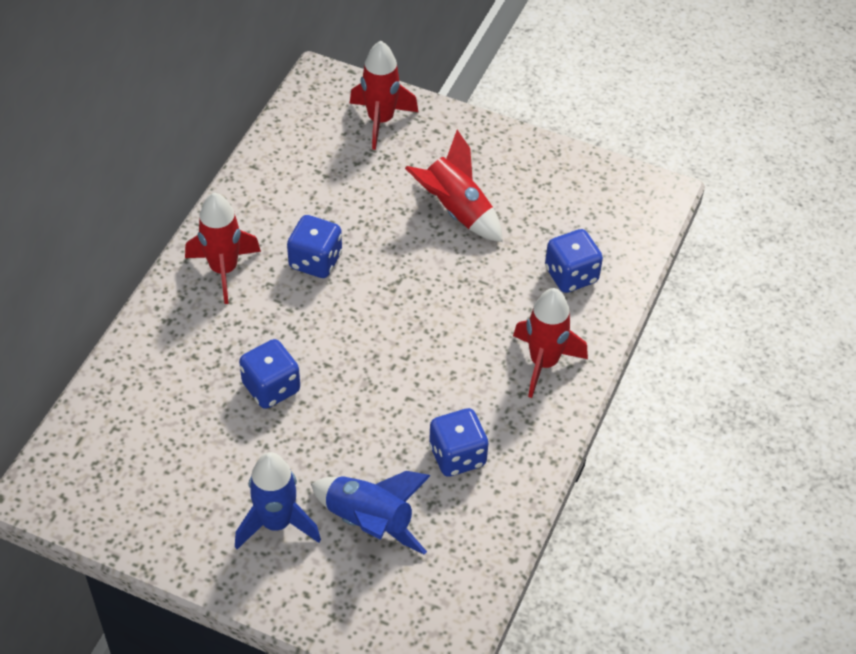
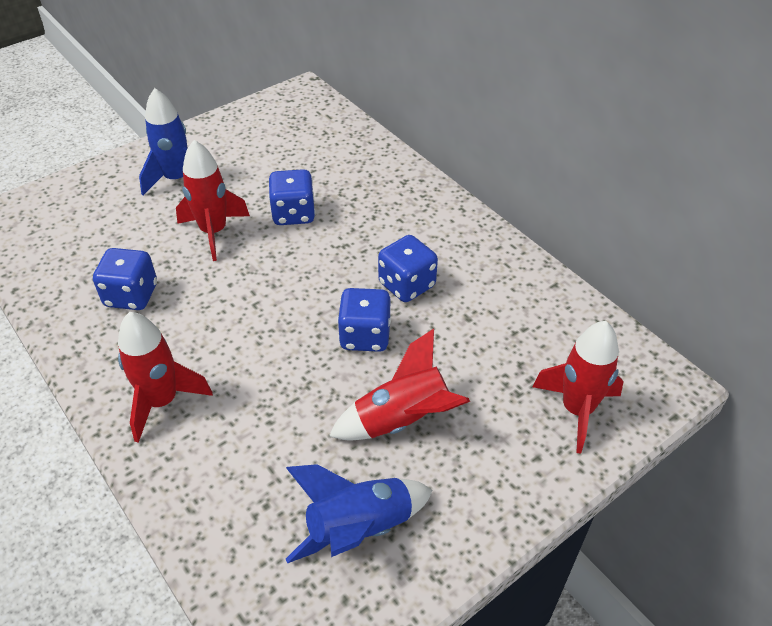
camera: 120 degrees right, 5 degrees down
(224, 270) = (435, 226): red rocket -> red rocket (214, 232)
(369, 522) = (129, 224): blue rocket -> blue rocket (359, 528)
(571, 275) = (243, 484): blue dice -> blue dice (365, 336)

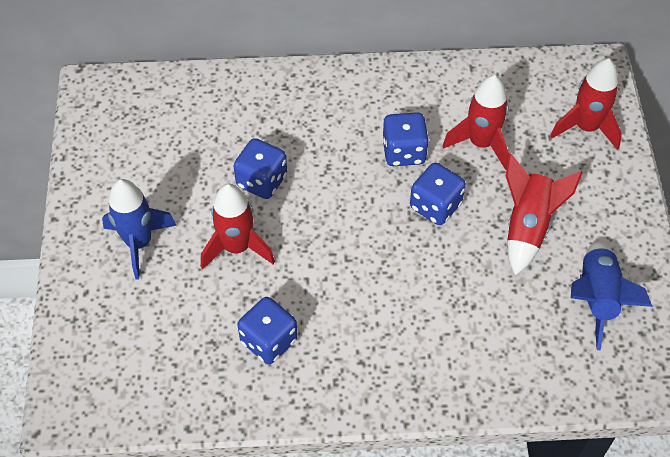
camera: 55 degrees left, 10 degrees up
(162, 402) = (405, 366): red rocket -> red rocket (481, 143)

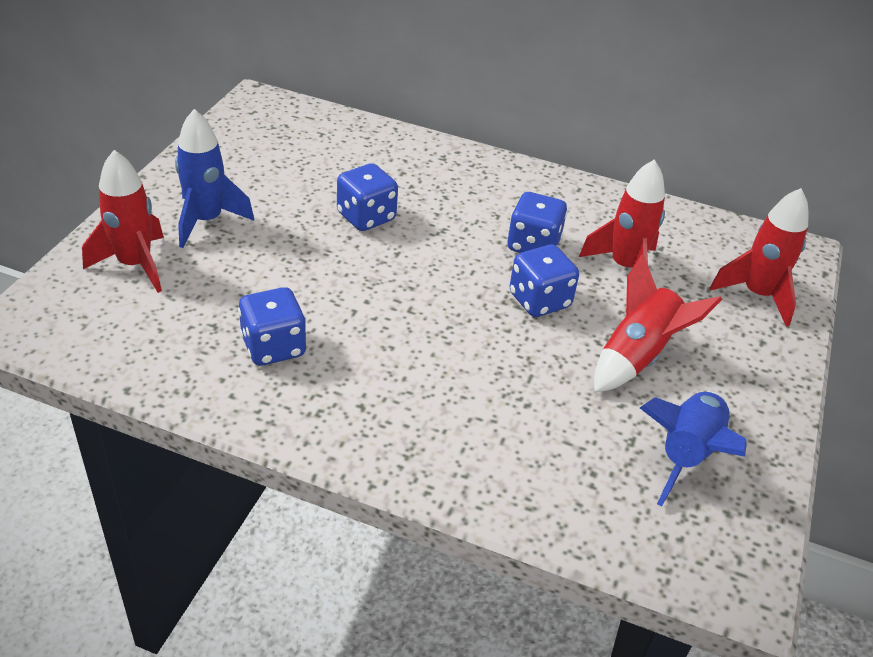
camera: 20 degrees right, 15 degrees down
(237, 247) = (300, 259): red rocket -> red rocket (135, 265)

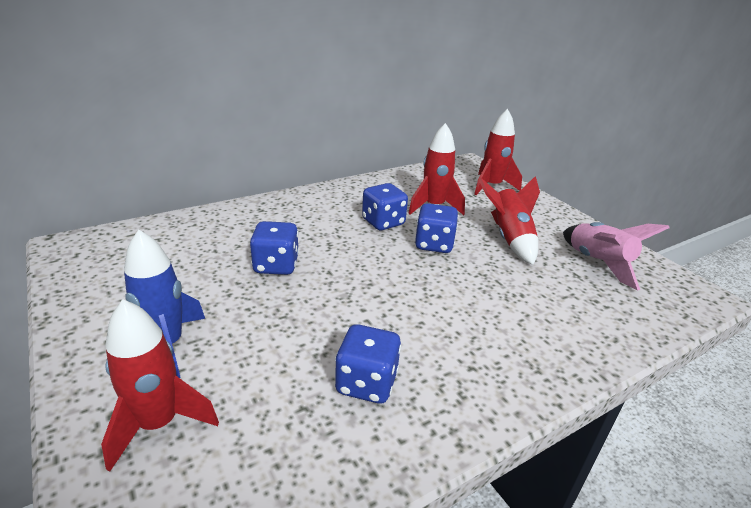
camera: 50 degrees left, 10 degrees down
(686, 454) = (597, 263): blue rocket -> pink rocket

